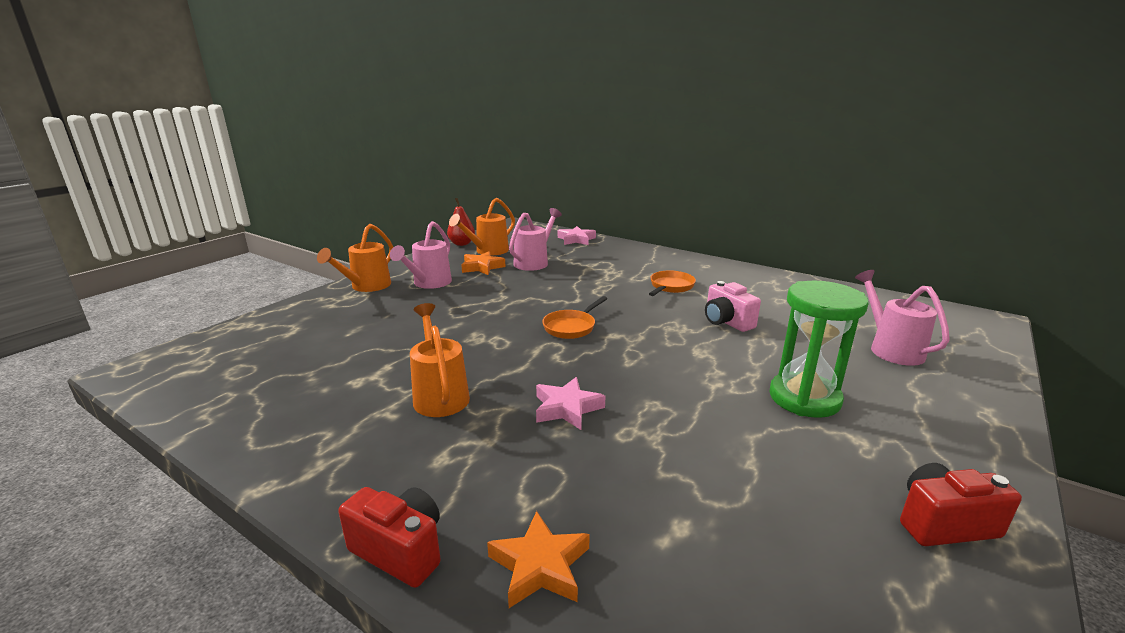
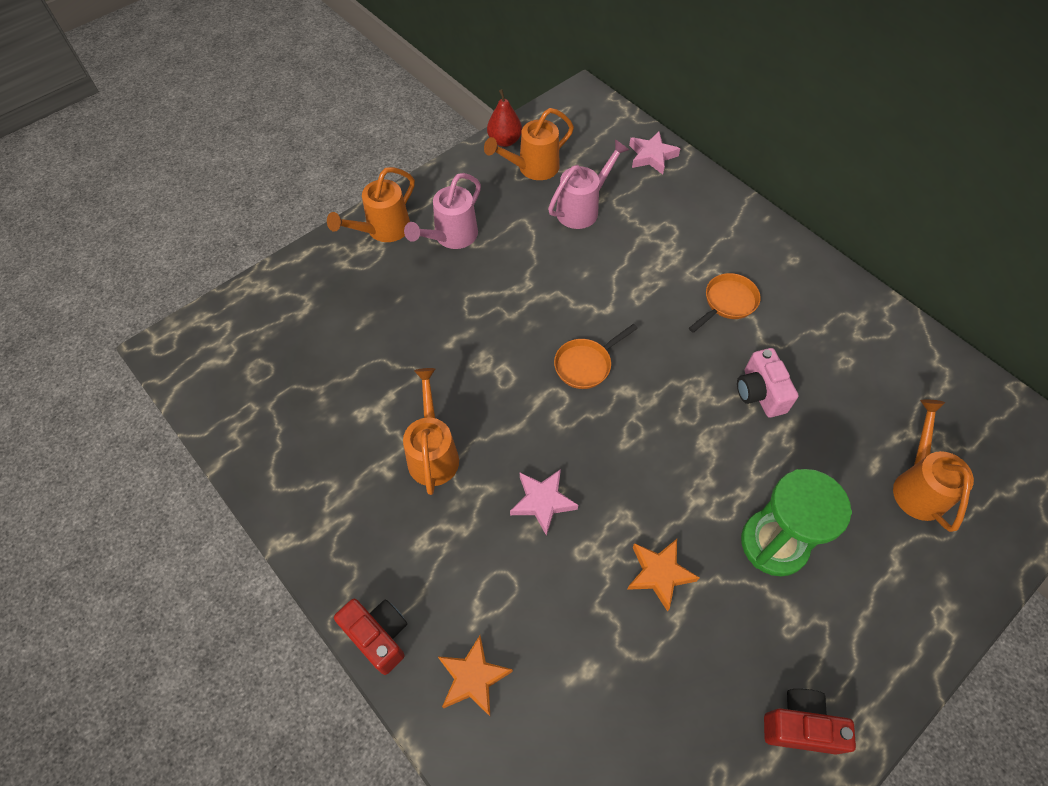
camera: 15 degrees right, 35 degrees up
(482, 267) = (518, 209): orange star -> orange star (659, 574)
(891, 349) = (917, 486): pink watering can -> orange watering can

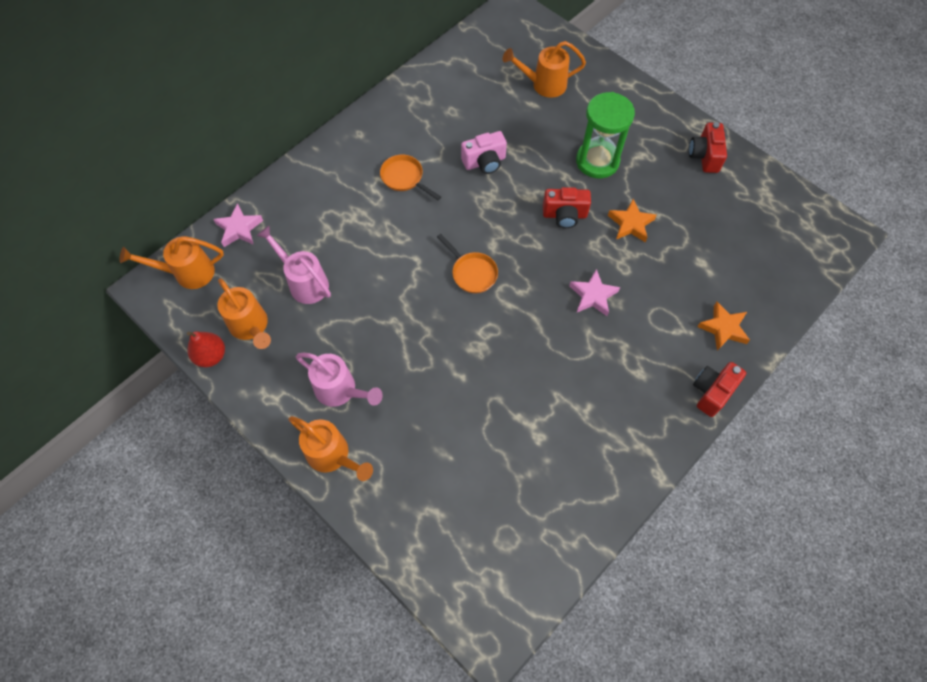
camera: 95 degrees left, 5 degrees up
(433, 453) = (566, 375): orange watering can -> orange watering can (188, 273)
(674, 483) = (564, 215): none -> red camera

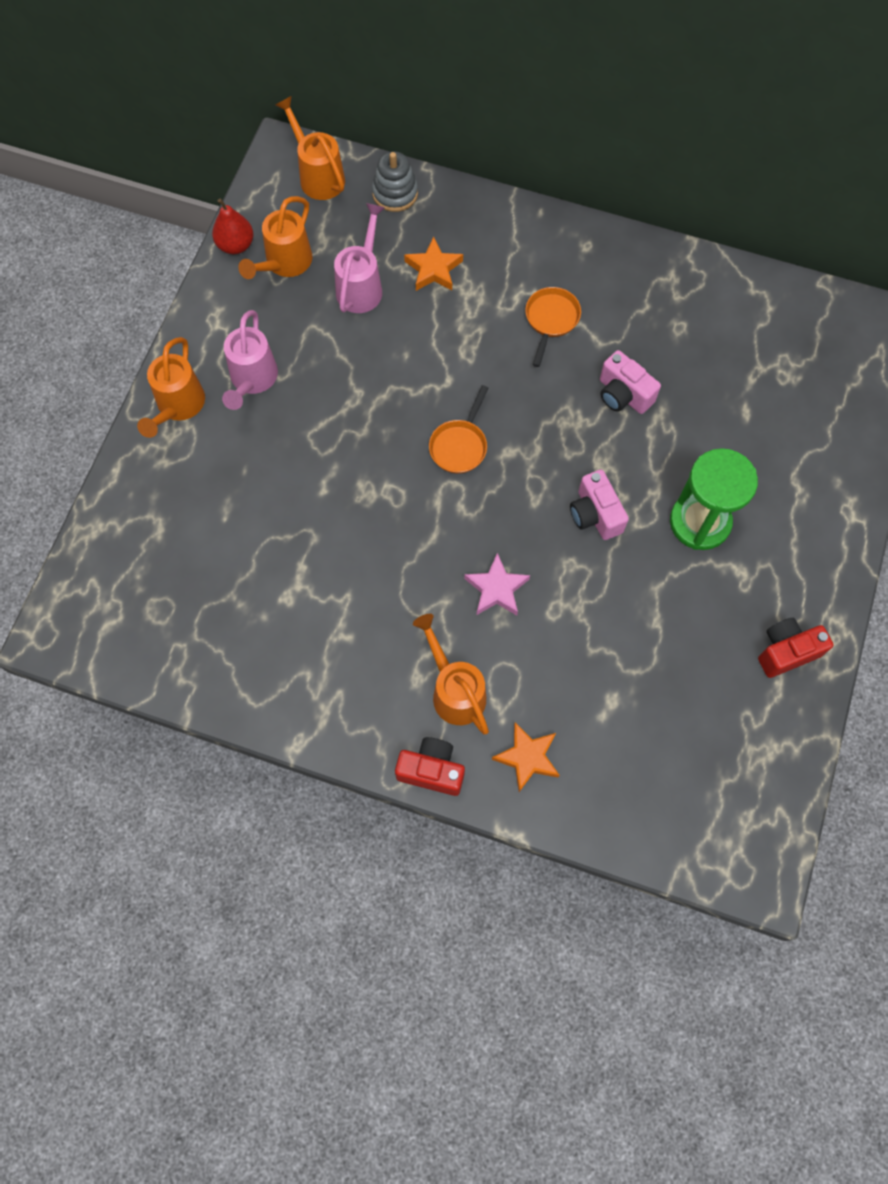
camera: 65 degrees right, 5 degrees up
(239, 229) = (395, 193): pink star -> grey stacking toy
(544, 85) = (786, 413): orange watering can -> orange watering can (455, 691)
(564, 215) = (595, 514): red camera -> pink camera
(630, 224) = (624, 596): orange star -> orange star (433, 269)

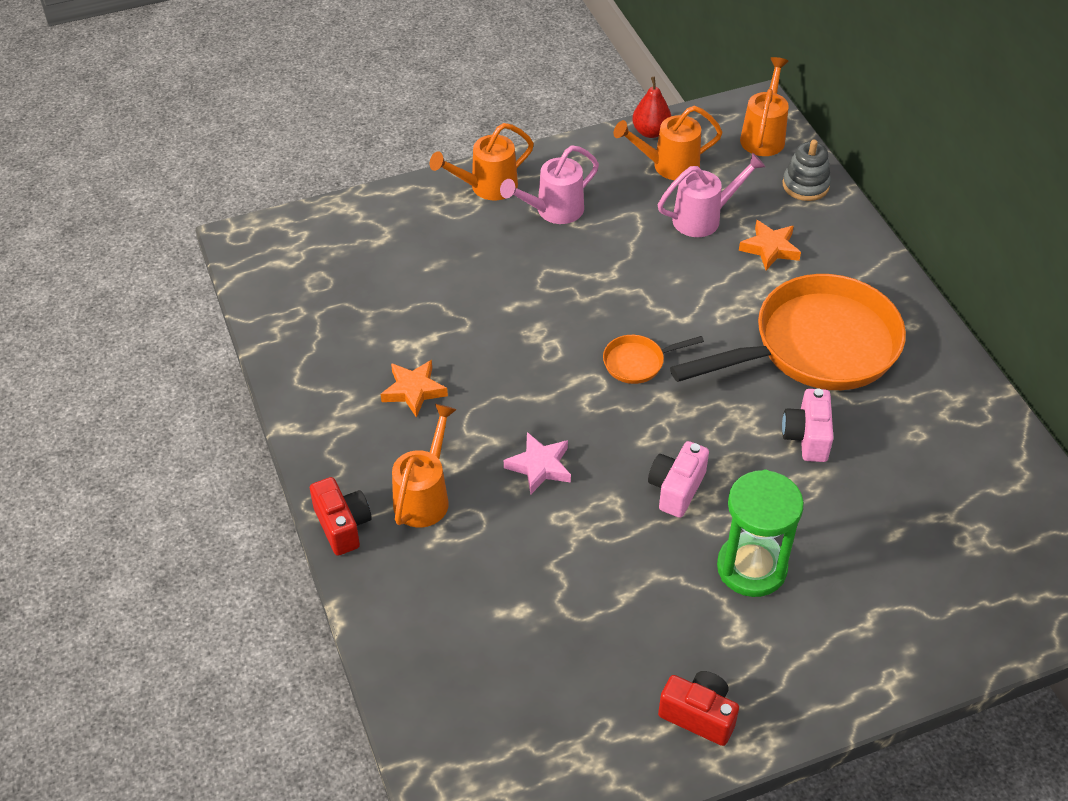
camera: 50 degrees right, 20 degrees down
(527, 757) = (413, 583): orange star -> orange star (414, 390)
(551, 320) = (816, 346): orange pan -> orange pan, size x2.42

